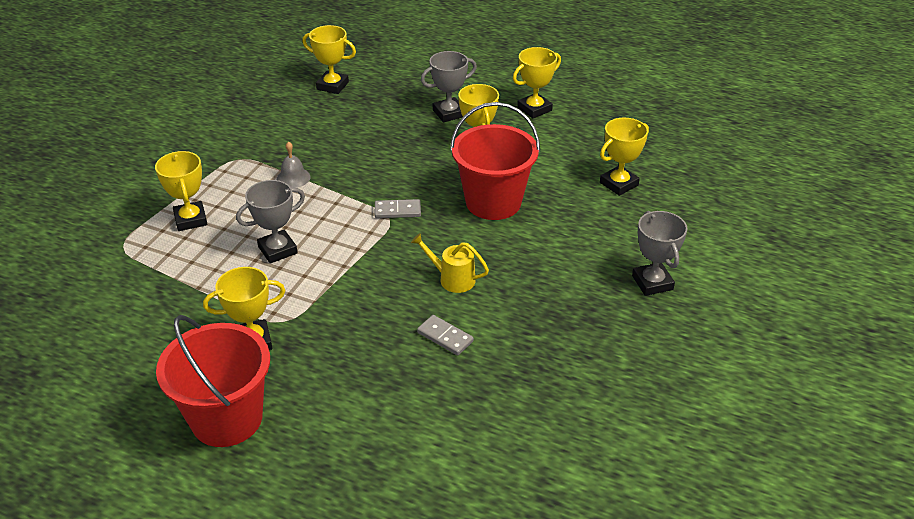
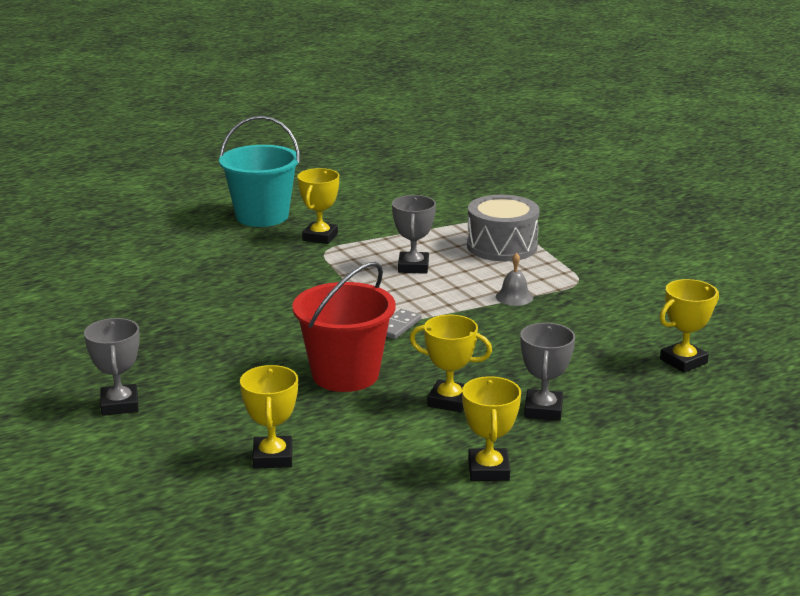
camera: 125 degrees right, 15 degrees down
(191, 219) = (502, 246): yellow trophy -> grey drum
(227, 419) = (262, 216): red bucket -> turquoise bucket
(445, 337) = (215, 297): grey domino -> none
(452, 279) = (272, 320): yellow watering can -> none
(652, 283) = (120, 405): grey trophy -> grey trophy turned 60 degrees clockwise

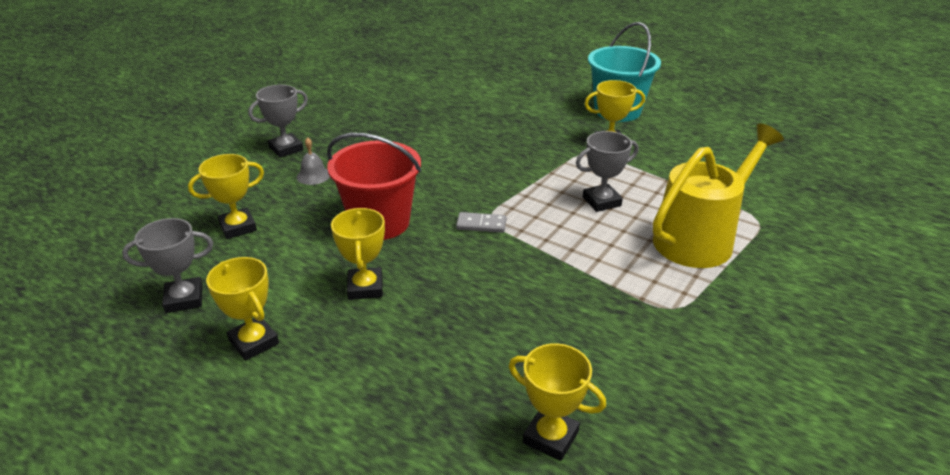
camera: 65 degrees right, 10 degrees up
(488, 470) = (254, 342): yellow trophy -> yellow trophy turned 75 degrees clockwise
(502, 246) = (700, 238): grey drum -> yellow watering can
(514, 297) = (596, 274): grey bell -> grey bell (313, 175)
(543, 410) = (378, 350): grey trophy -> grey trophy (184, 299)

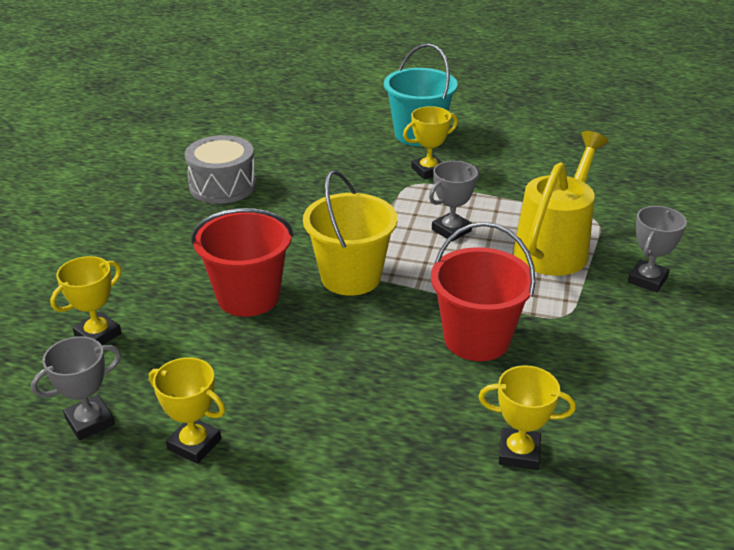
camera: 20 degrees left, 0 degrees up
(286, 149) = (95, 239): grey trophy -> grey trophy (647, 280)
(313, 175) = (145, 262): grey bell -> none
(365, 287) = (273, 364): yellow trophy -> none
(416, 125) = (223, 186): none -> grey drum
(481, 224) = (350, 277): grey domino -> yellow bucket
(570, 310) = (476, 339): none -> red bucket

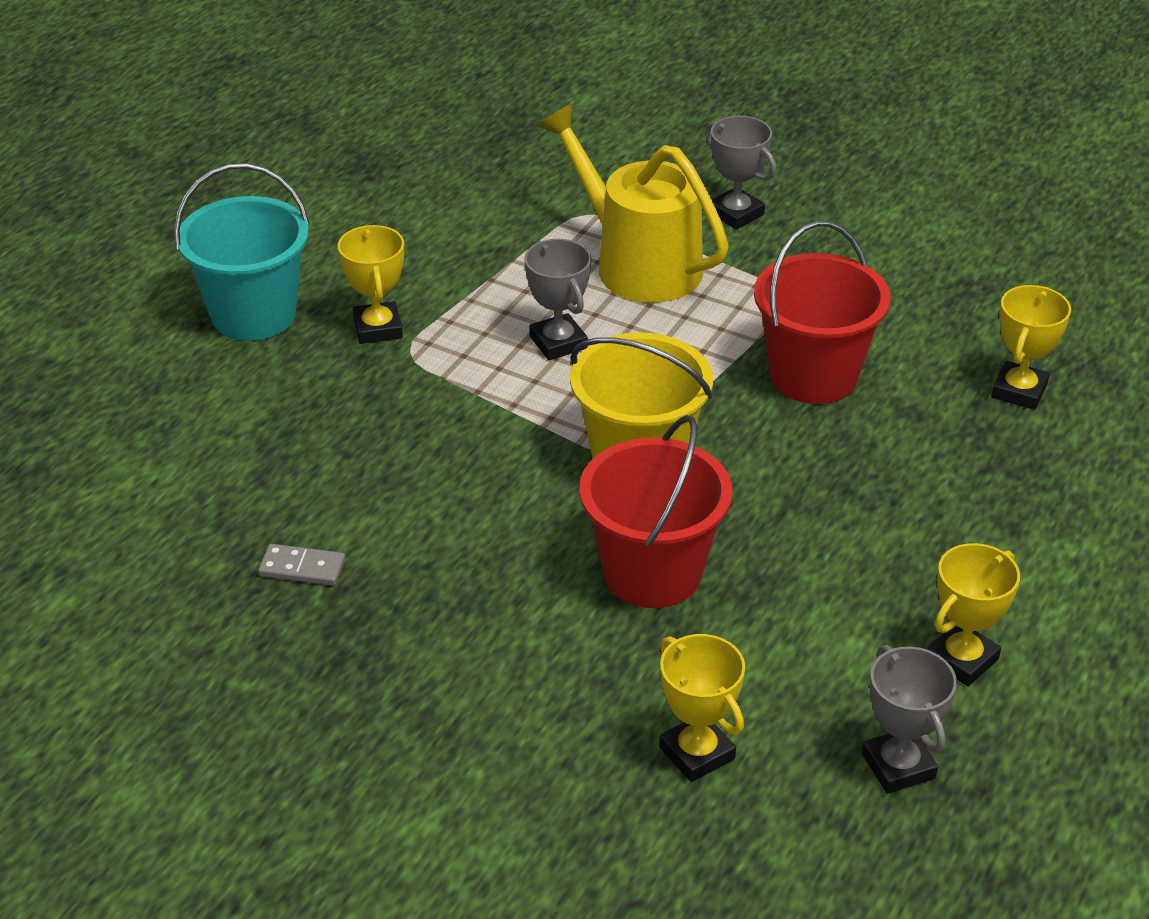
camera: 75 degrees left, 5 degrees up
(223, 186) = (302, 568): grey drum -> grey domino

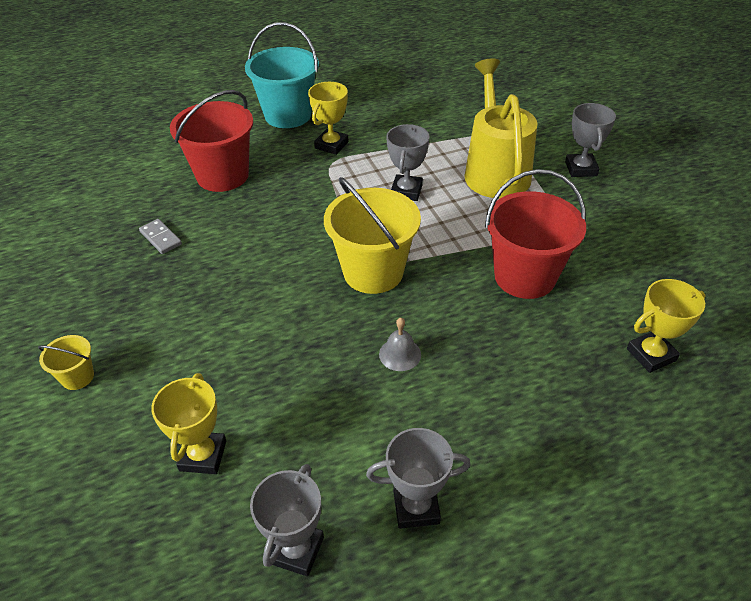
camera: 40 degrees right, 5 degrees up
(433, 776) = (77, 377): none -> yellow bucket
(652, 573) = (306, 337): red bucket -> red bucket (222, 176)
(777, 531) = (400, 354): none -> grey bell
(962, 659) = (416, 507): yellow trophy -> grey trophy

